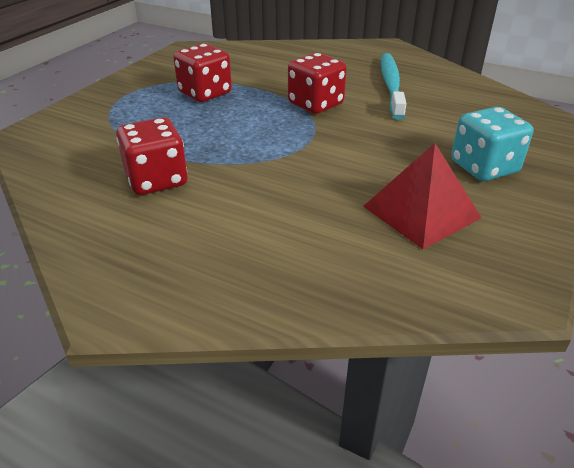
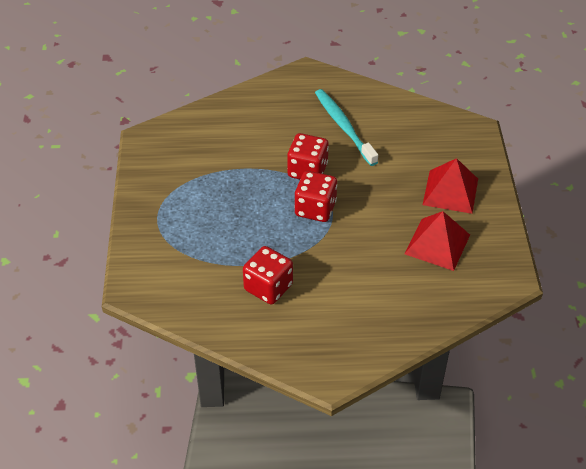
camera: 30 degrees left, 10 degrees up
(205, 93) = (217, 190): red dice -> red dice (315, 209)
(484, 167) = (450, 191): turquoise dice -> red pyramid

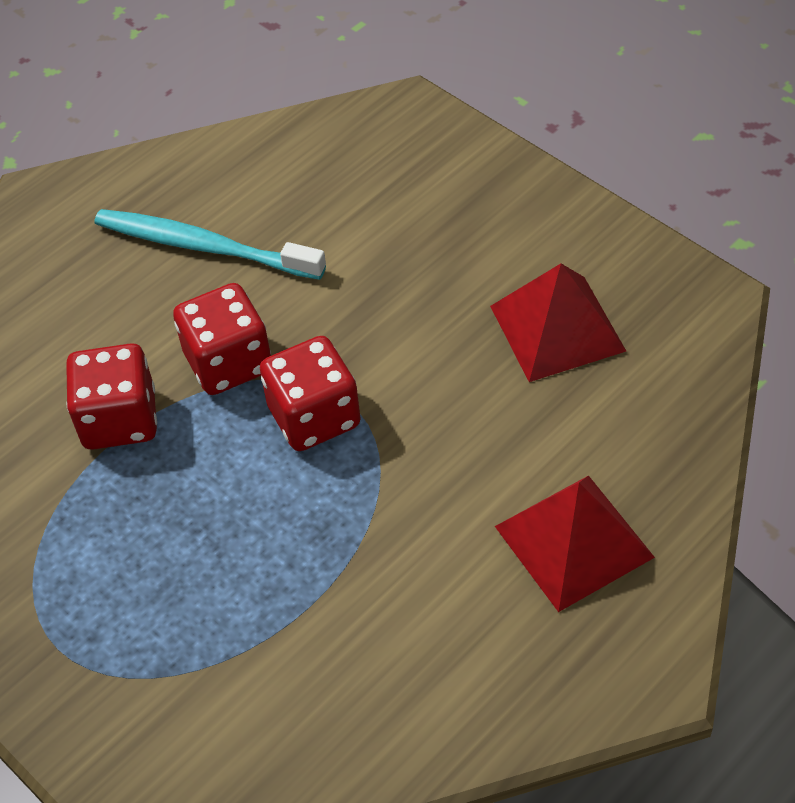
camera: 40 degrees left, 5 degrees up
(268, 287) = (391, 611): red dice -> red dice (119, 419)
(450, 191) = (481, 231): red pyramid -> red pyramid (573, 541)

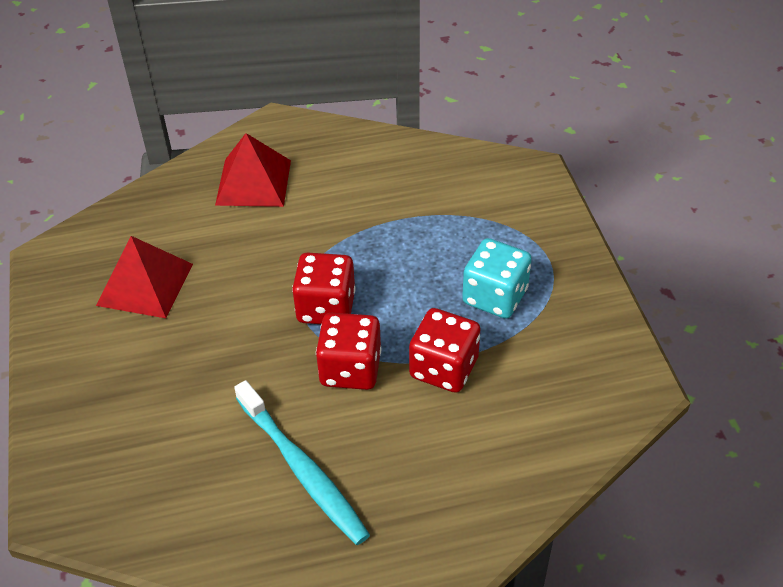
camera: 150 degrees left, 5 degrees down
(106, 547) = (495, 296): none -> turquoise dice

